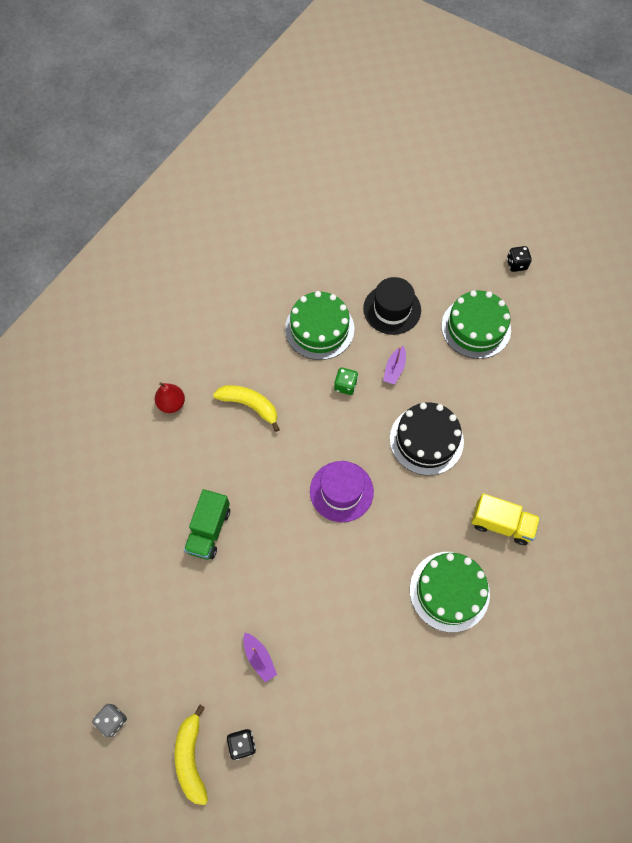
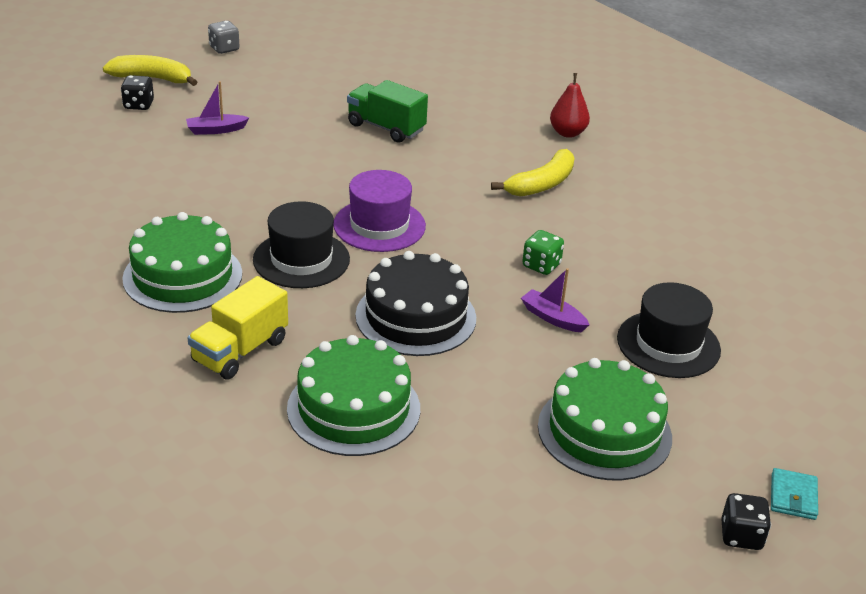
camera: 105 degrees right, 30 degrees down
(319, 329) = (649, 265): green cake -> green cake (353, 408)
(400, 525) = (301, 259): none -> black hat
(481, 246) = (793, 497): none -> turquoise wallet

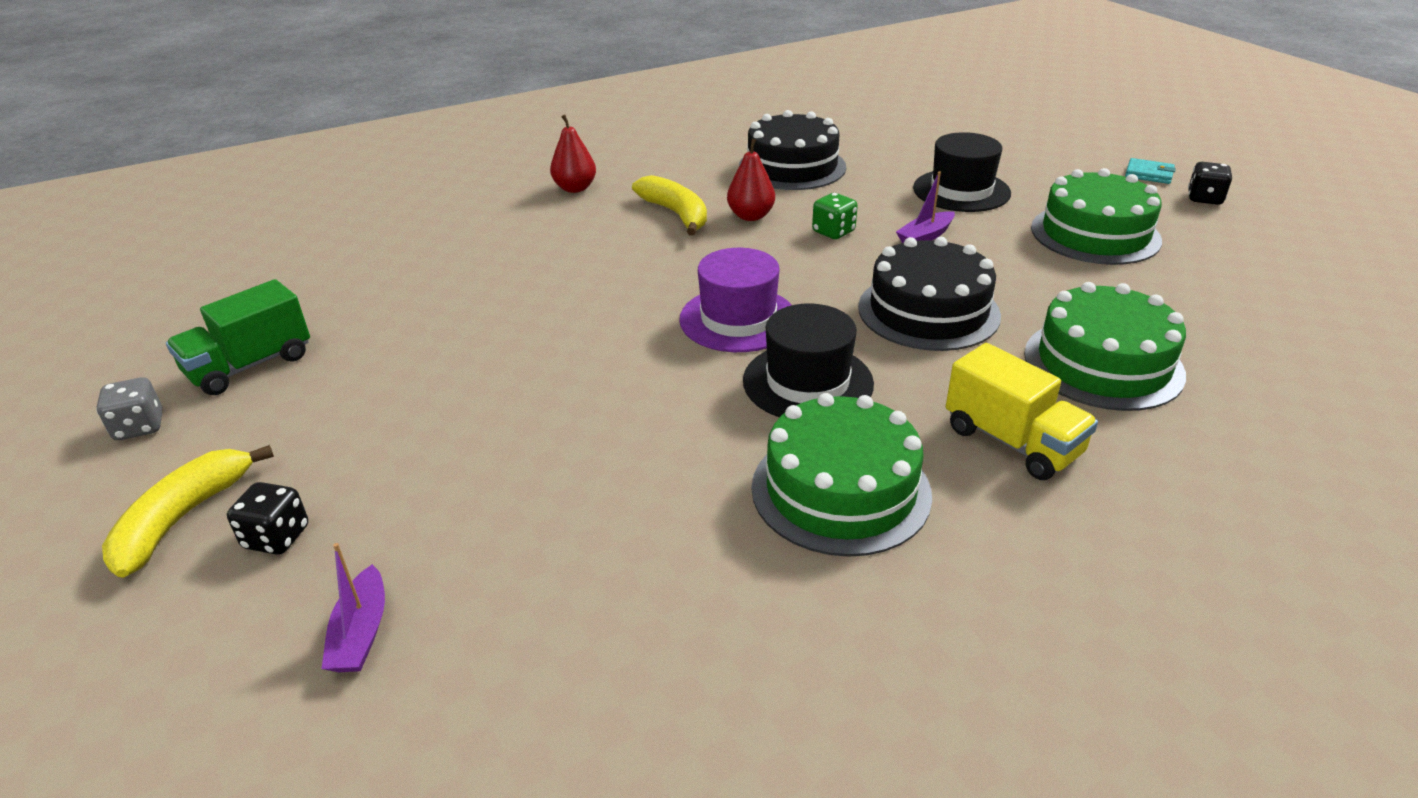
camera: 75 degrees left, 0 degrees up
(216, 130) = (424, 445): purple boat -> purple boat (361, 633)
(386, 128) = (502, 296): green truck -> green truck (250, 365)
(553, 221) = (751, 216): none -> red pear
(671, 238) = (792, 167): none -> black cake

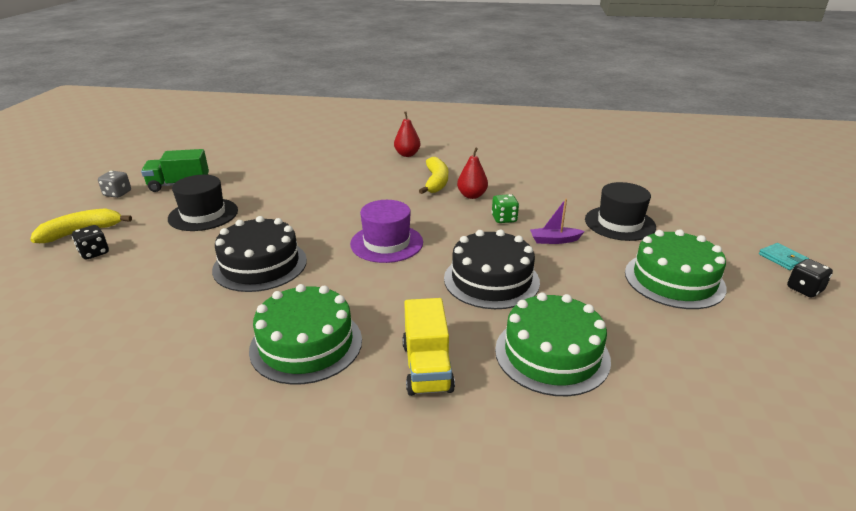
camera: 35 degrees right, 5 degrees down
(361, 633) = (64, 301): purple boat -> none
(792, 167) = (534, 178): black cake -> black cake (260, 265)
(807, 382) = (372, 287): black hat -> black hat (203, 214)

